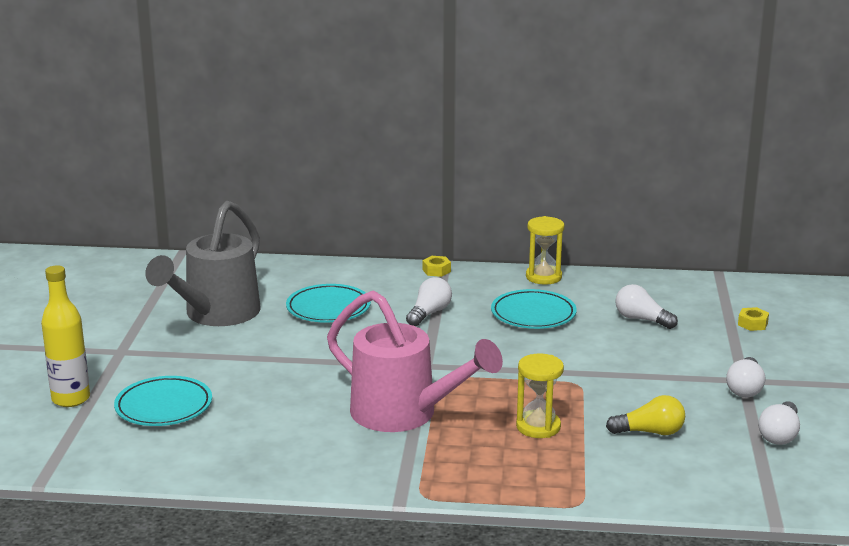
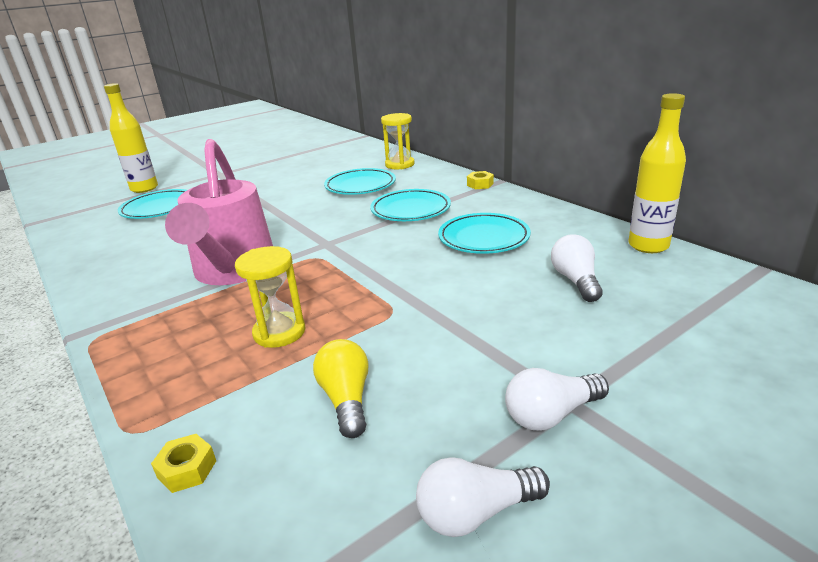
camera: 50 degrees right, 5 degrees up
(216, 314) = (300, 170): grey watering can -> none
(429, 313) = (410, 210): white light bulb -> turquoise plate
(543, 277) = (554, 213): yellow hourglass -> yellow hourglass (399, 164)
(641, 280) = (648, 246): none -> yellow bottle
(650, 432) = (346, 399): yellow light bulb -> yellow light bulb turned 150 degrees counterclockwise
(752, 324) = (710, 340): yellow nut -> yellow nut (187, 469)

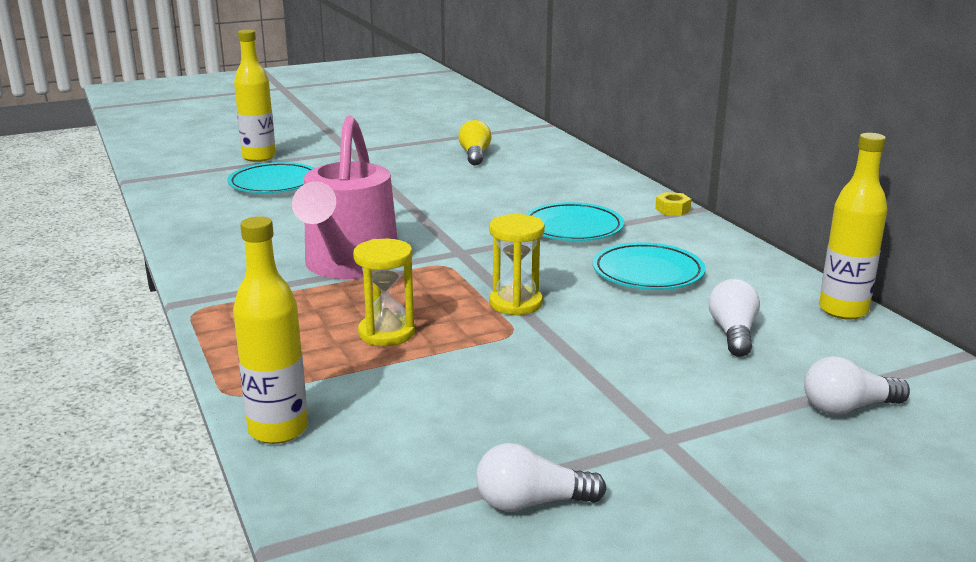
camera: 10 degrees right, 5 degrees down
(187, 469) = (278, 430): yellow nut -> yellow bottle
(346, 399) = (440, 401): yellow light bulb -> yellow light bulb (475, 155)
(360, 186) = (521, 190): turquoise plate -> none
(399, 164) = (580, 170): yellow hourglass -> yellow hourglass (515, 303)
(551, 414) = (639, 446): white light bulb -> white light bulb (848, 407)

